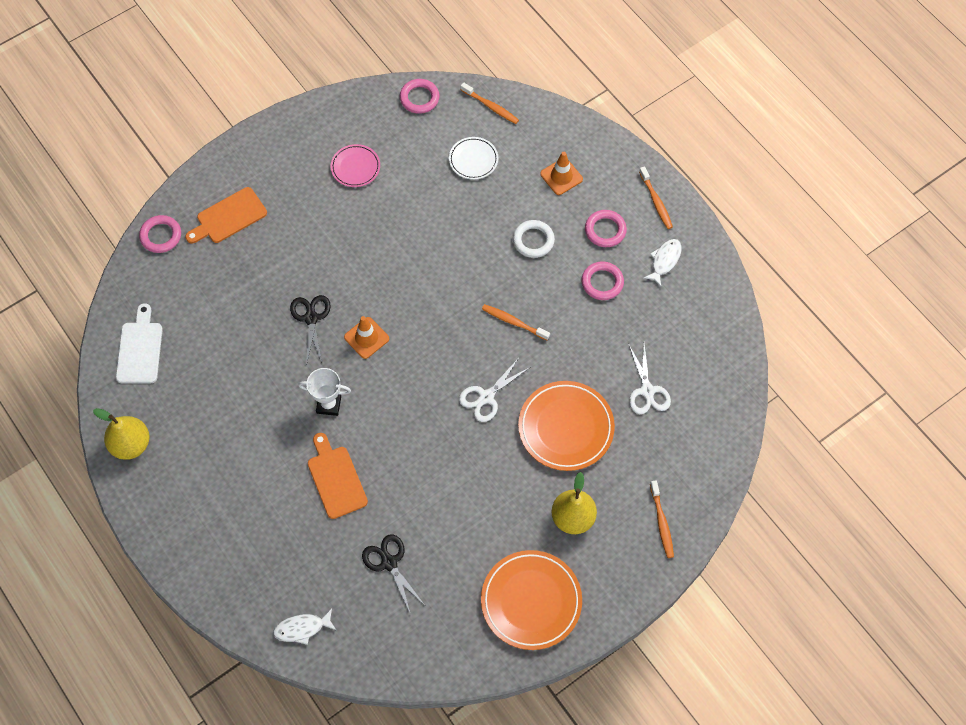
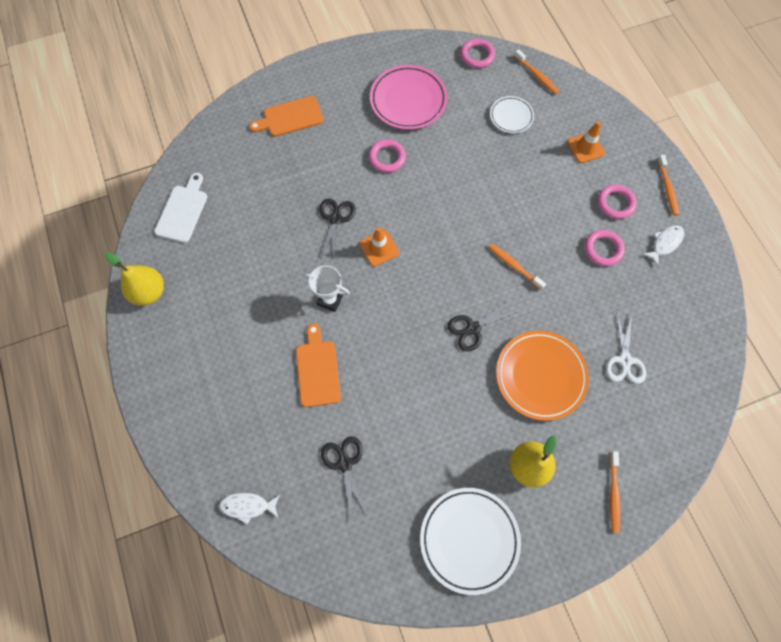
camera: 15 degrees right, 5 degrees up
(161, 236) = (230, 120): pink ring -> pink ring (387, 158)
(355, 167) = (408, 100): pink plate -> pink plate, size x1.77
(486, 397) = (473, 328): white scissors -> black scissors
(531, 601) = (469, 539): orange plate -> white plate
(533, 240) = (548, 197): white ring -> none

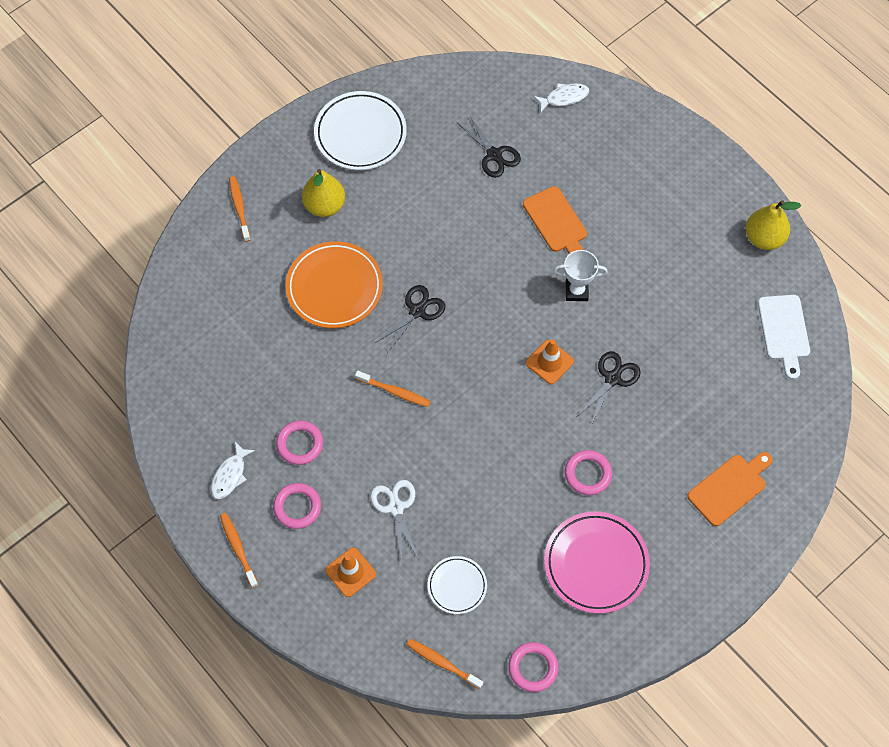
camera: 160 degrees right, 5 degrees down
(335, 219) = (612, 378): black scissors -> black scissors turned 135 degrees counterclockwise
(625, 360) = (251, 330): white scissors -> white scissors (396, 507)

